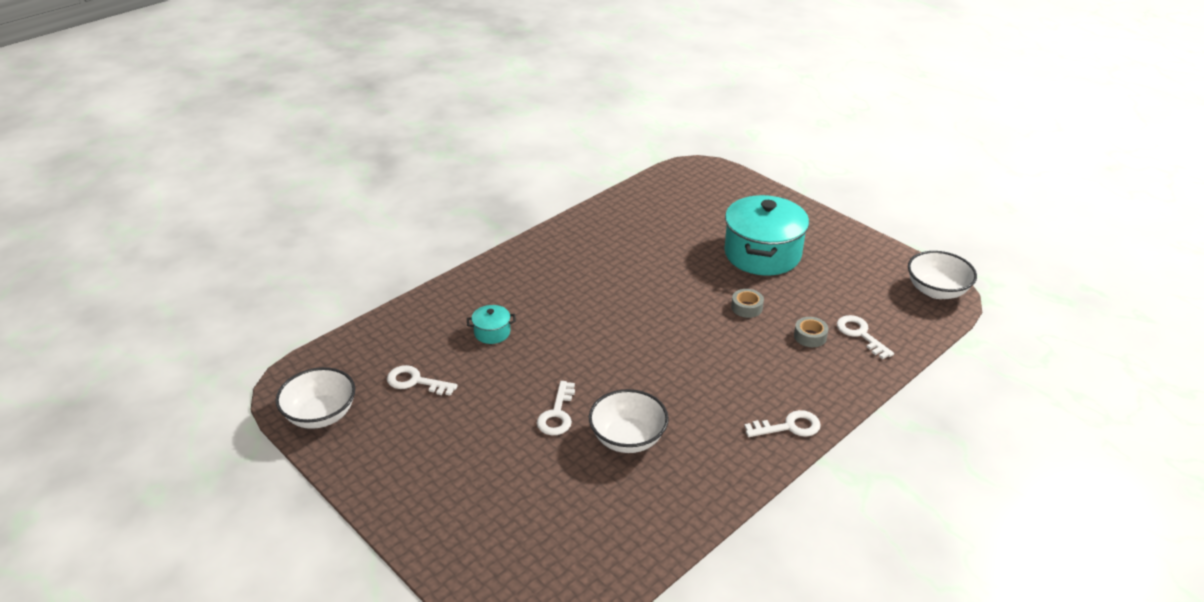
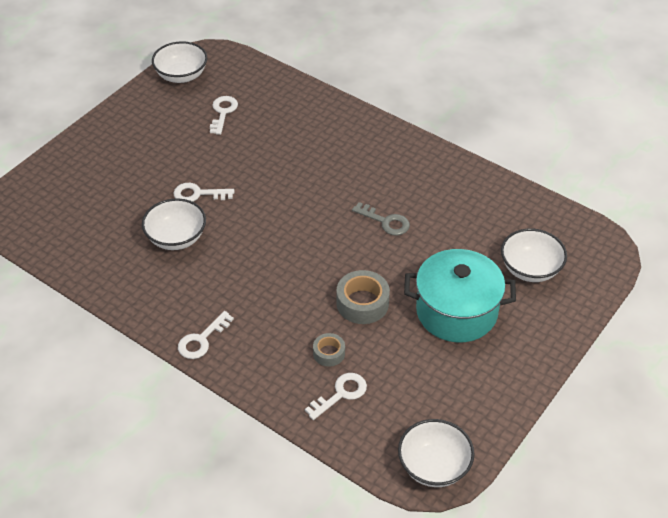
camera: 80 degrees right, 10 degrees up
(492, 332) = (288, 142): turquoise pot -> none
(638, 279) = (385, 221): none -> grey key
(716, 208) = (530, 269): none -> white bowl
(746, 307) = (362, 303): grey tape -> grey tape, size x1.71
(789, 427) = (202, 340): white key -> white key turned 60 degrees clockwise

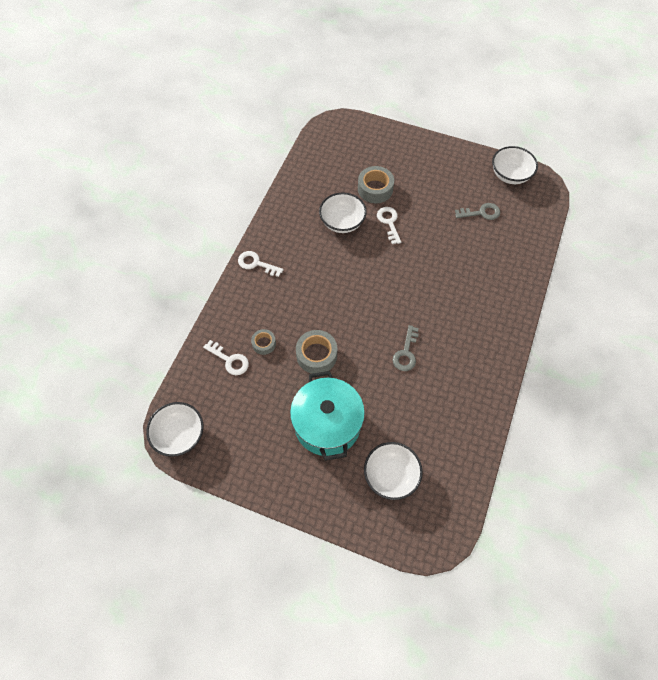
camera: 75 degrees right, 15 degrees up
(139, 195) = (375, 189): none -> grey tape
(223, 112) = (481, 213): white key -> grey key

